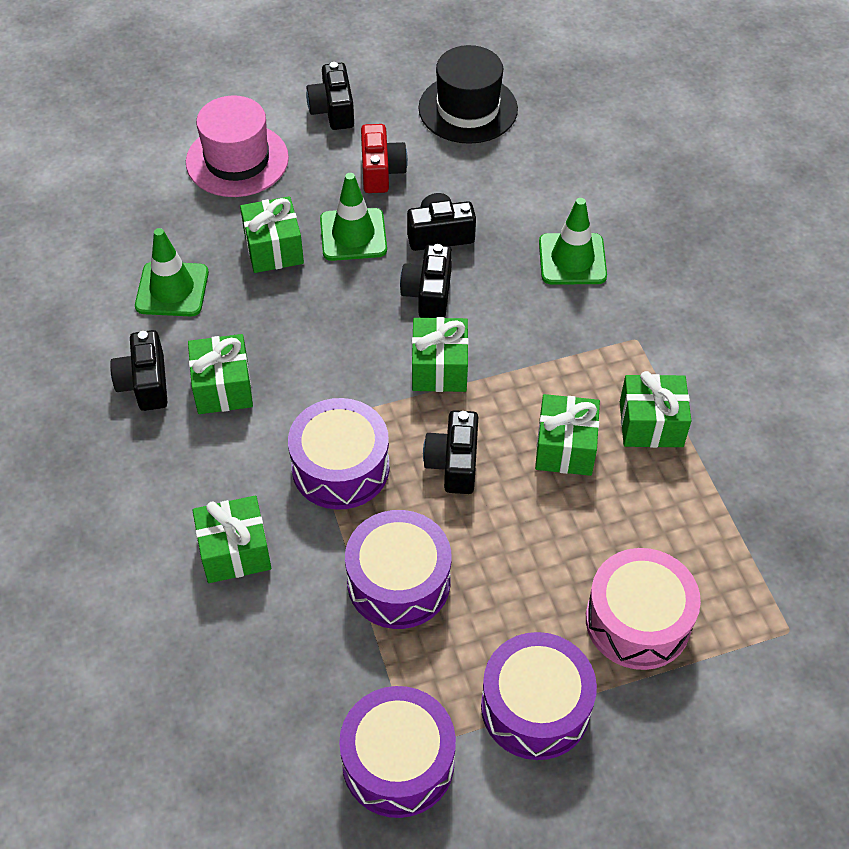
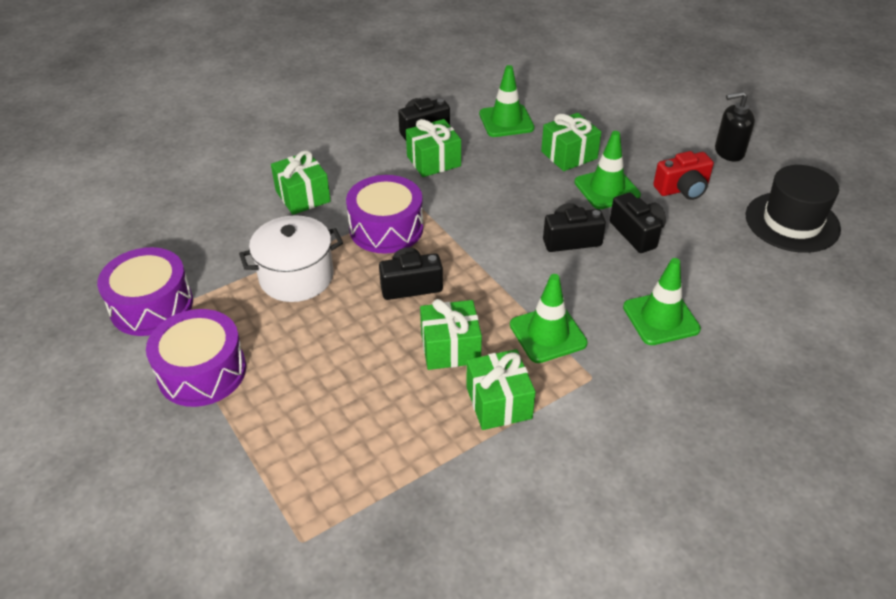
camera: 75 degrees right, 10 degrees down
(237, 160) = (642, 120): pink hat -> none
(333, 110) = (729, 152): black camera -> black soap dispenser
(398, 582) = (296, 277): purple drum -> white pot
(439, 368) = (499, 260): green gift -> none
(568, 357) = (548, 334): none -> green traffic cone
(638, 621) = (290, 424): pink drum -> none

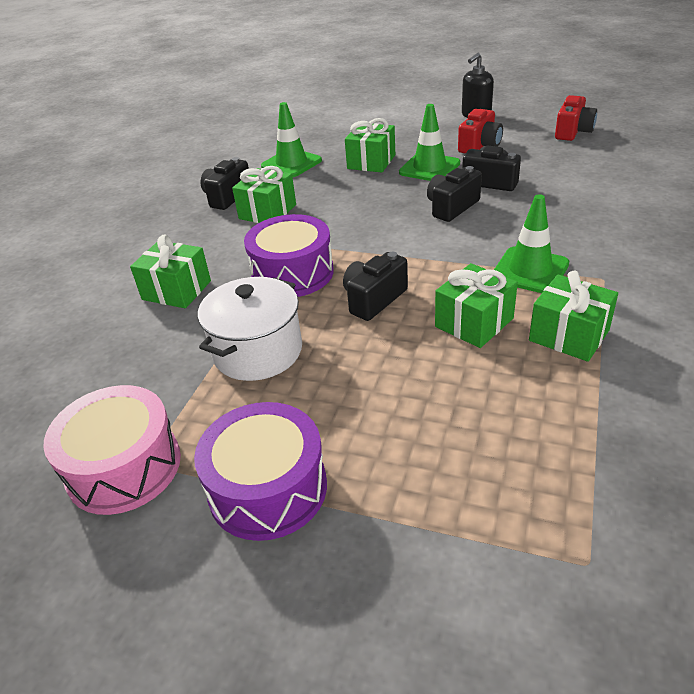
camera: 35 degrees left, 5 degrees down
(151, 306) = (124, 467): purple drum -> pink drum
(661, 318) = (586, 219): green traffic cone -> none
(792, 222) = (572, 132): black hat -> red camera

